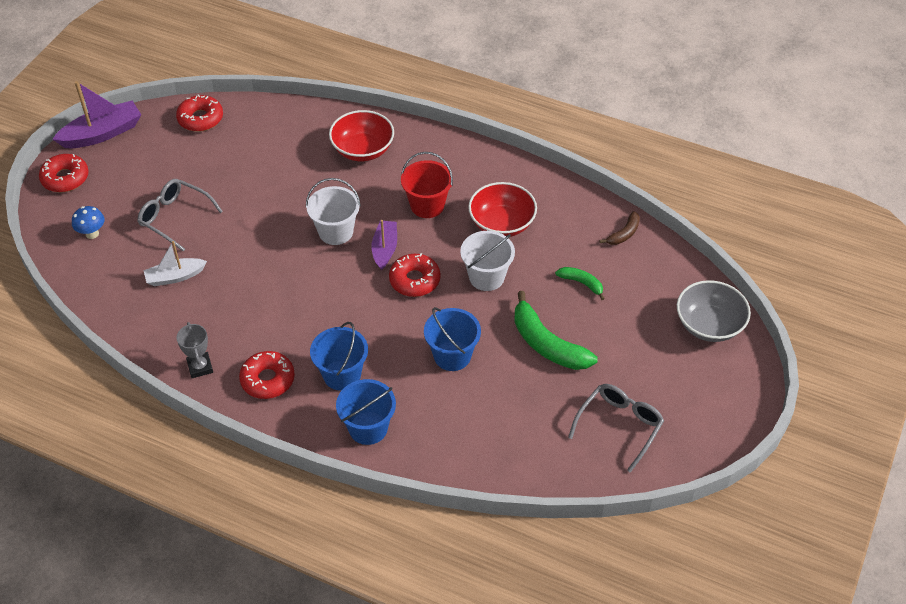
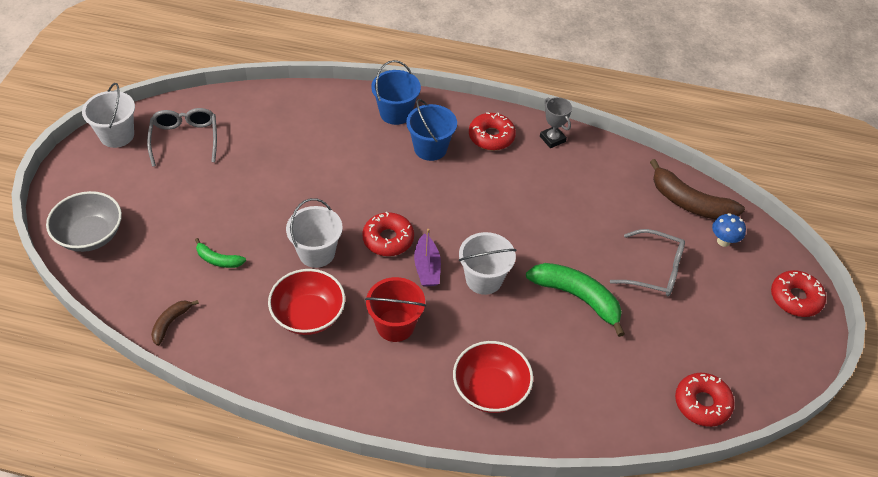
camera: 165 degrees right, 0 degrees up
(97, 274) = (690, 203): none -> brown banana
(102, 133) = (799, 362): purple boat -> none
(175, 277) = (618, 211): white boat -> none
(452, 355) = (337, 176): blue bucket -> none
(547, 344) = (251, 197): green banana -> green banana (577, 297)
(619, 426) = (185, 139): grey glasses -> grey glasses turned 150 degrees clockwise
(699, 443) = (117, 135): none -> white bucket

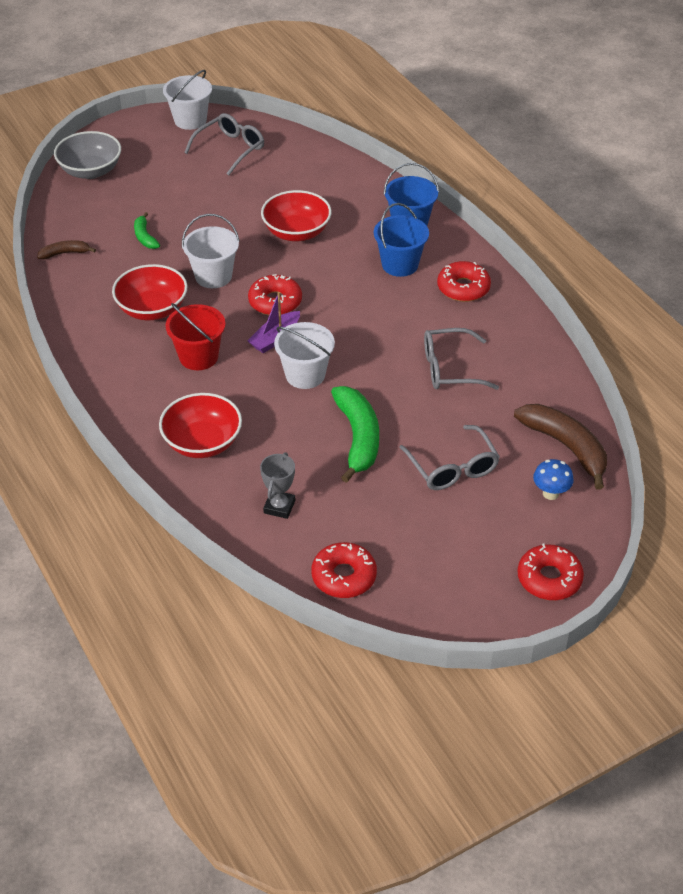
camera: 50 degrees right, 5 degrees down
(328, 173) = (296, 232): none -> red bowl
(552, 139) = (514, 322): grey trophy -> grey trophy (279, 507)
(561, 201) = (450, 369): none -> grey glasses
(690, 203) = (566, 447): brown banana -> brown banana turned 150 degrees clockwise

